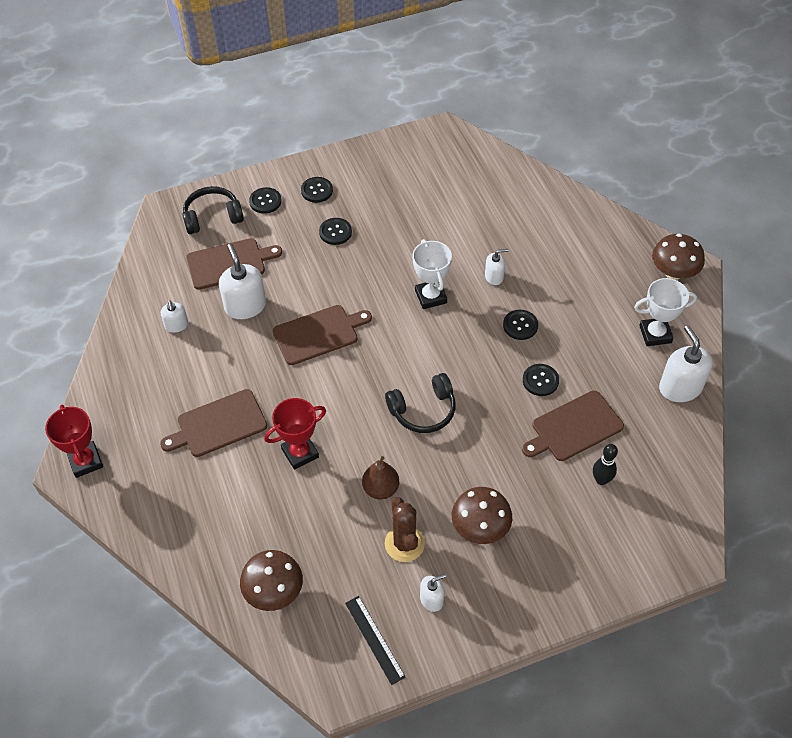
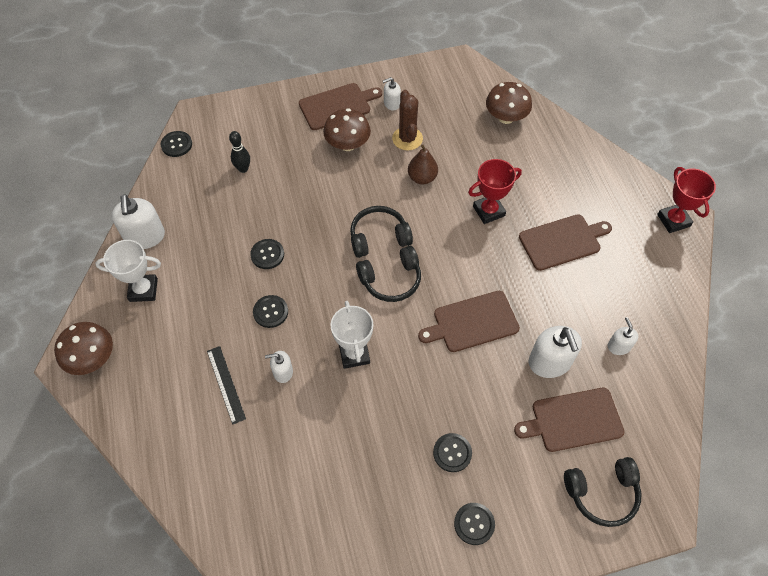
camera: 175 degrees left, 5 degrees up
(265, 201) = (538, 512): black button -> black button (176, 145)
(374, 639) = (434, 85): black ruler -> black ruler (226, 384)
(404, 366) = (391, 280): none -> black headphones
(574, 427) = (251, 211): brown cutting board -> brown cutting board (337, 106)

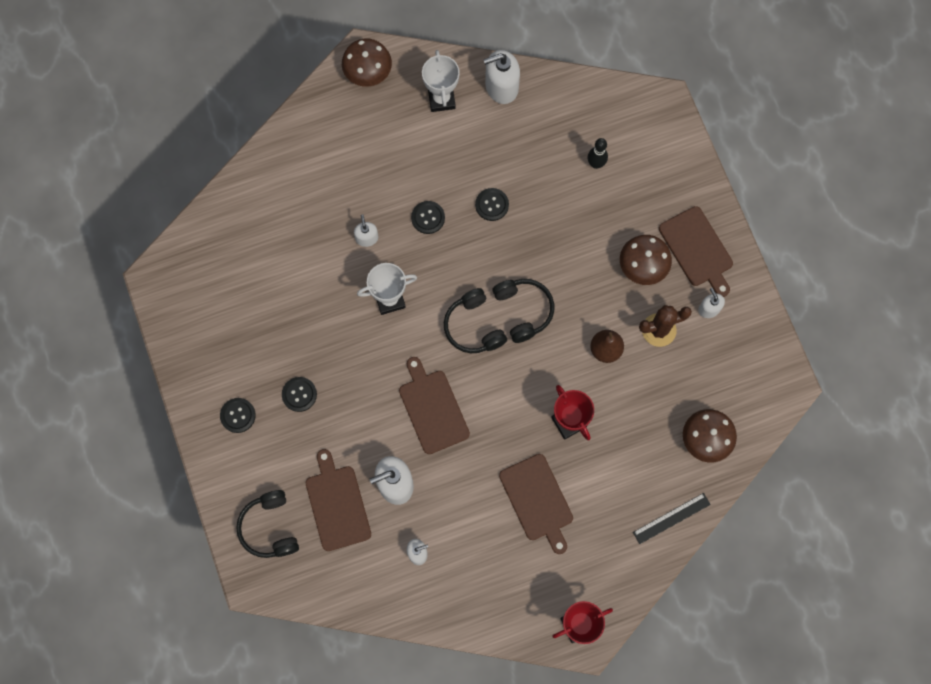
camera: 85 degrees right, 15 degrees up
(176, 145) = (620, 91): black button -> none
(226, 384) = (351, 190): black ruler -> black ruler (671, 518)

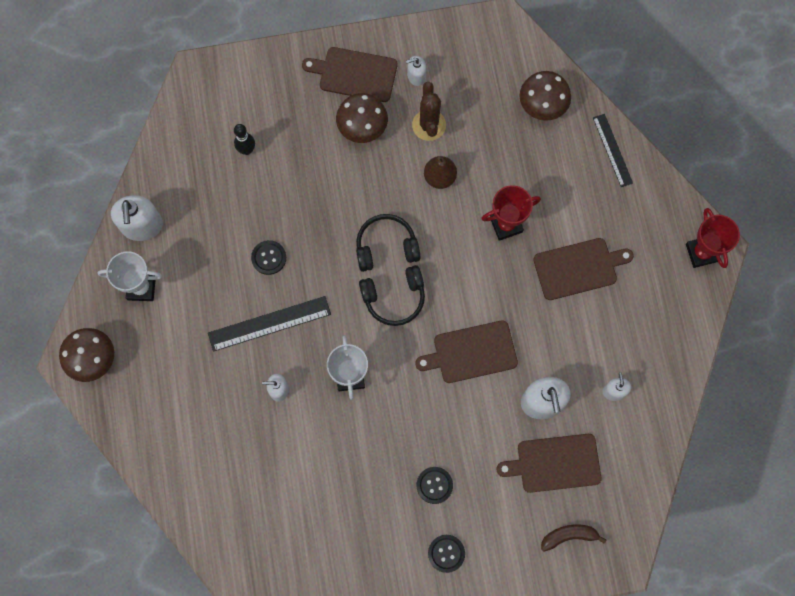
camera: 80 degrees left, 0 degrees up
(270, 528) = (569, 536): black headphones -> brown banana
(428, 218) = (269, 323): black button -> black ruler
(697, 249) = (355, 74): brown cutting board -> brown cutting board turned 150 degrees counterclockwise

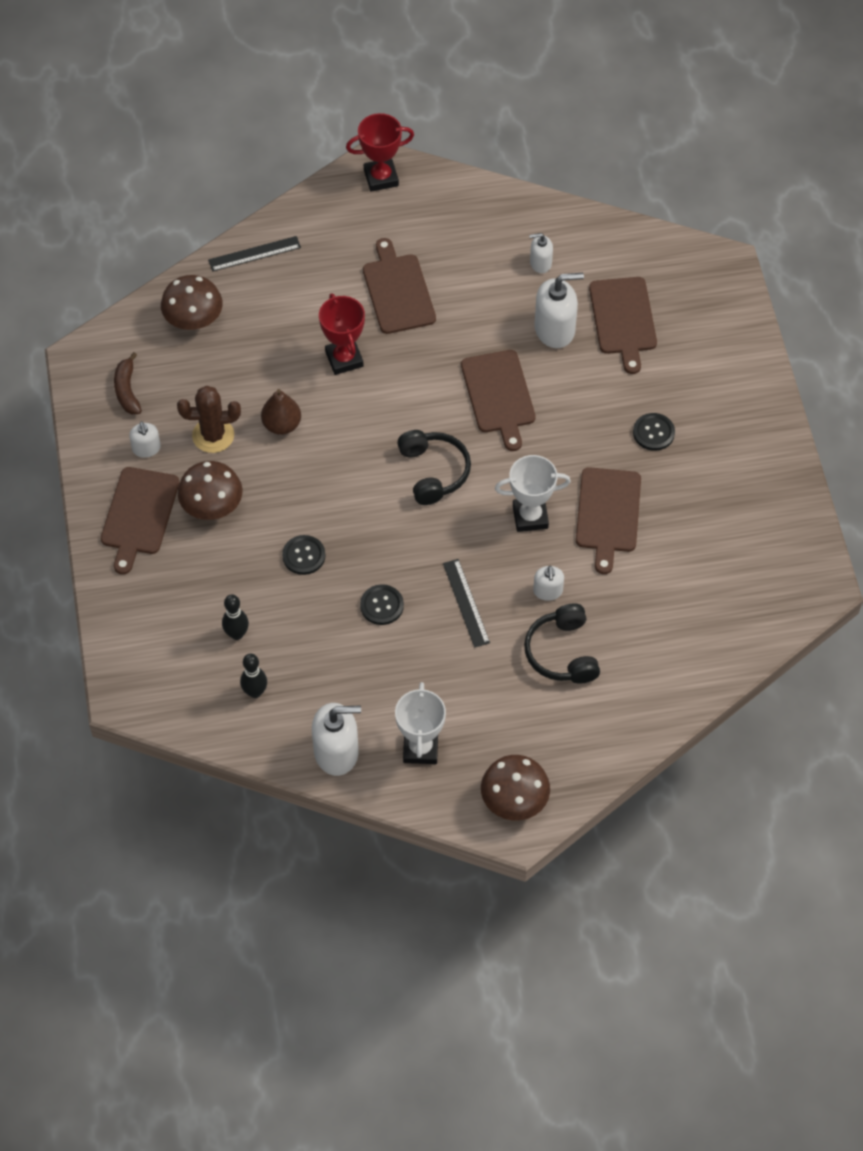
camera: 90 degrees left, 15 degrees down
(196, 165) = (255, 692): none -> black bowling pin
(269, 323) = (466, 603): black ruler -> black ruler, size x0.67
(352, 442) = (608, 514): none -> brown cutting board
(386, 247) = (369, 480): black headphones -> black headphones (562, 652)
(446, 553) = (728, 422): black button -> black button (304, 556)
(569, 536) = (701, 309): brown banana -> brown banana (127, 390)

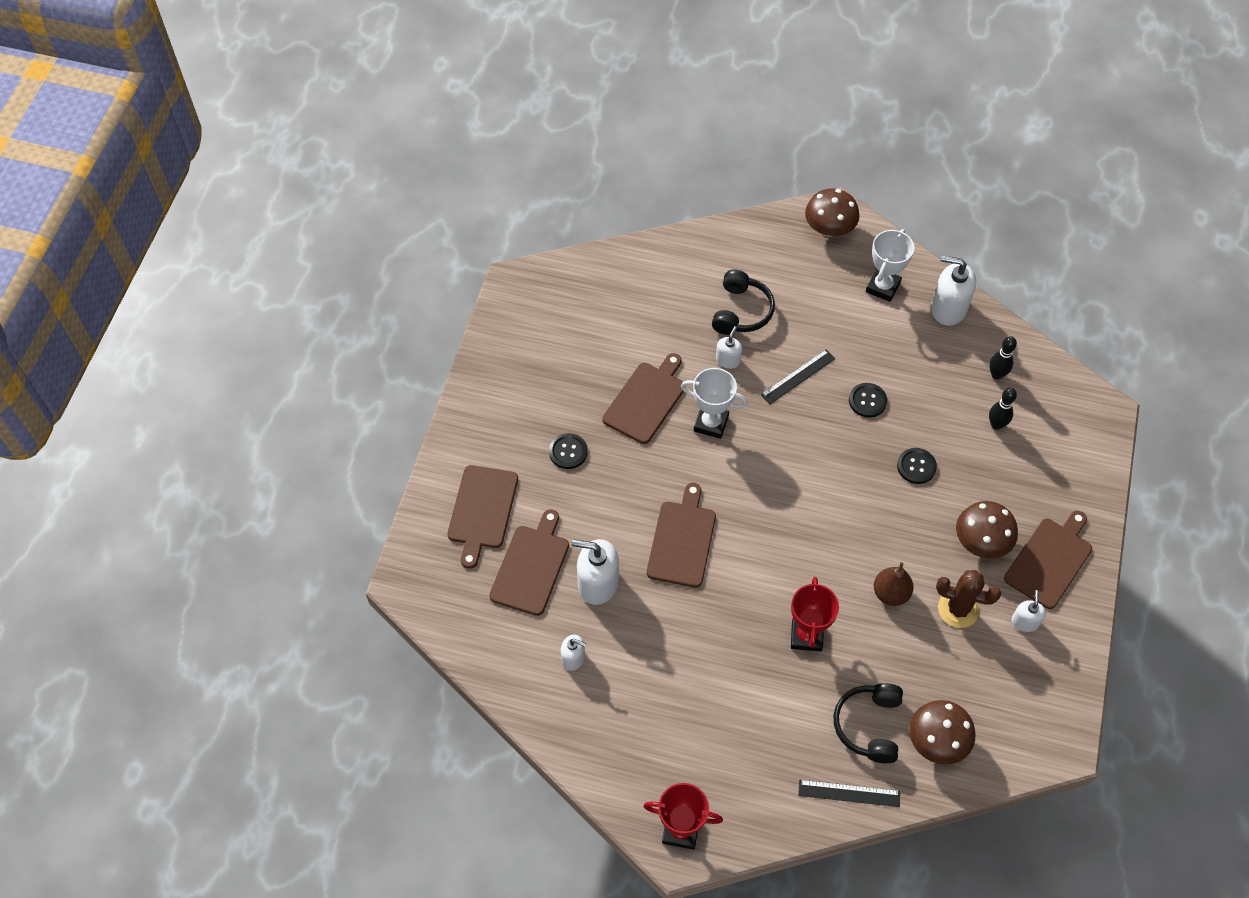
camera: 155 degrees left, 0 degrees up
(127, 390) = (1026, 690): brown banana -> none
(397, 291) = (724, 687): brown cutting board -> brown cutting board (482, 510)
(433, 472) = (773, 494): black headphones -> black headphones (869, 725)
(466, 603) = (798, 376): black ruler -> black ruler turned 45 degrees clockwise

